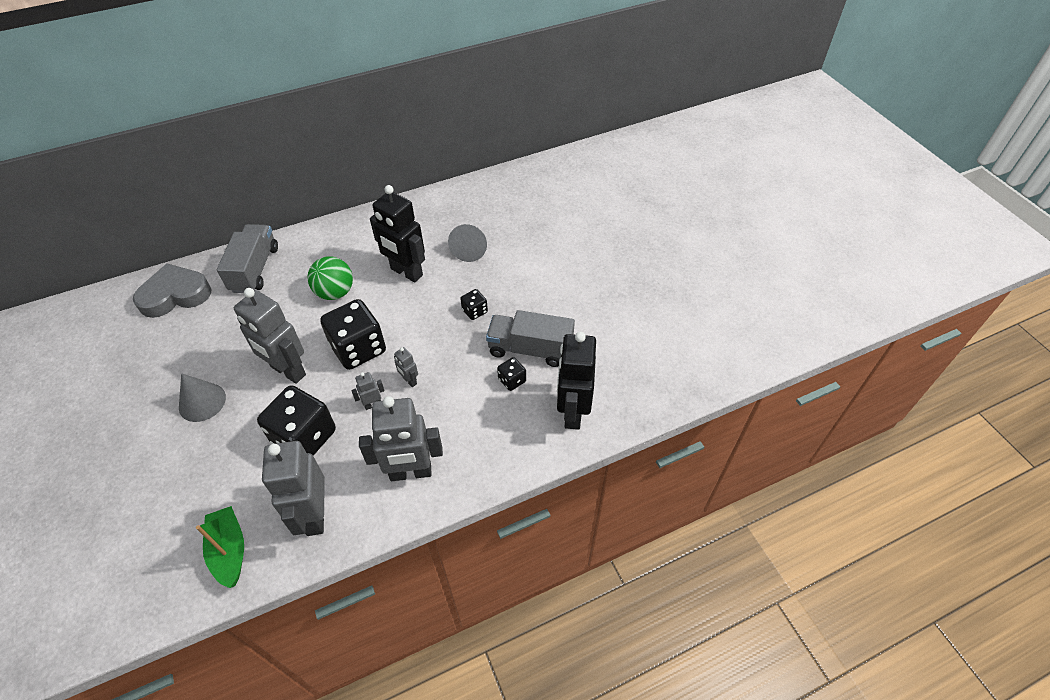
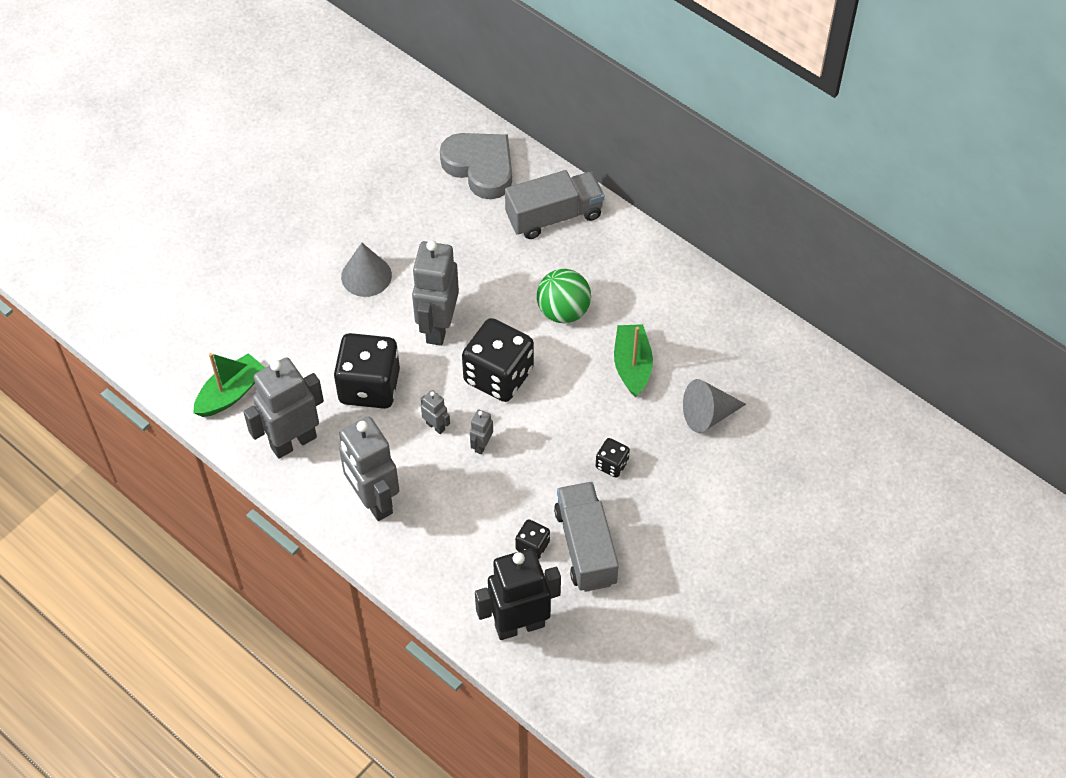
camera: 65 degrees right, 5 degrees up
(406, 272) = (632, 365): black robot -> green boat

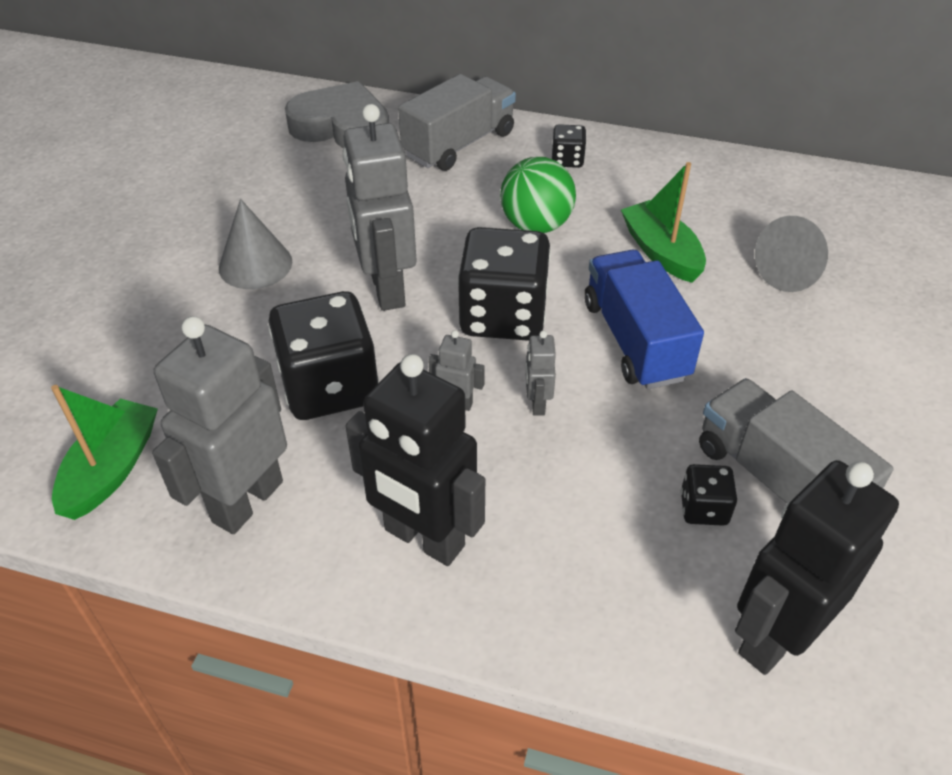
camera: 25 degrees left, 10 degrees down
(373, 501) = (423, 539): grey robot -> black robot
(568, 425) = (635, 340): none -> blue truck
(612, 464) = (726, 365): black dice -> black dice (567, 160)

